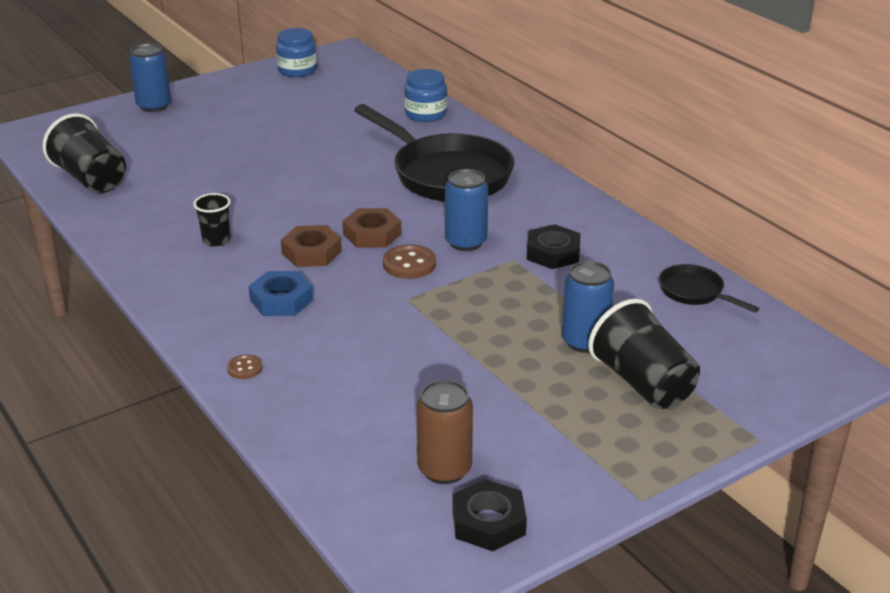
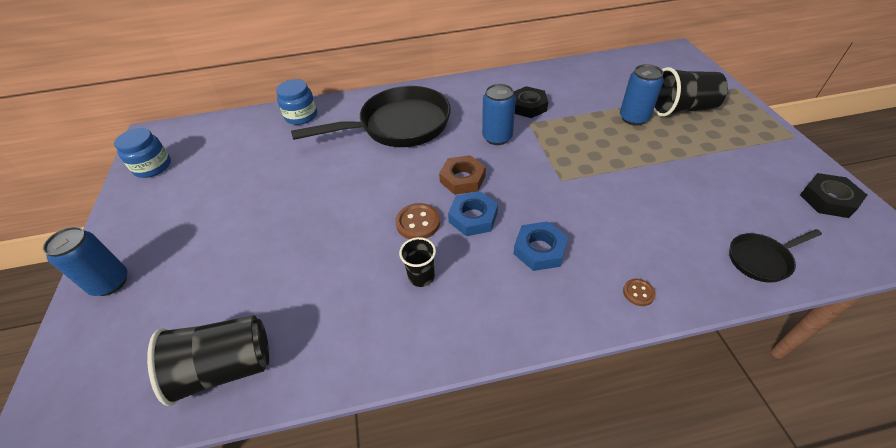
camera: 65 degrees left, 15 degrees up
(311, 252) = (473, 217): brown nut -> blue nut
(409, 264) = (514, 169): brown button -> brown button (418, 223)
(444, 469) = (773, 206): brown can -> none
(695, 293) = (591, 70): black pan -> black pan (761, 259)

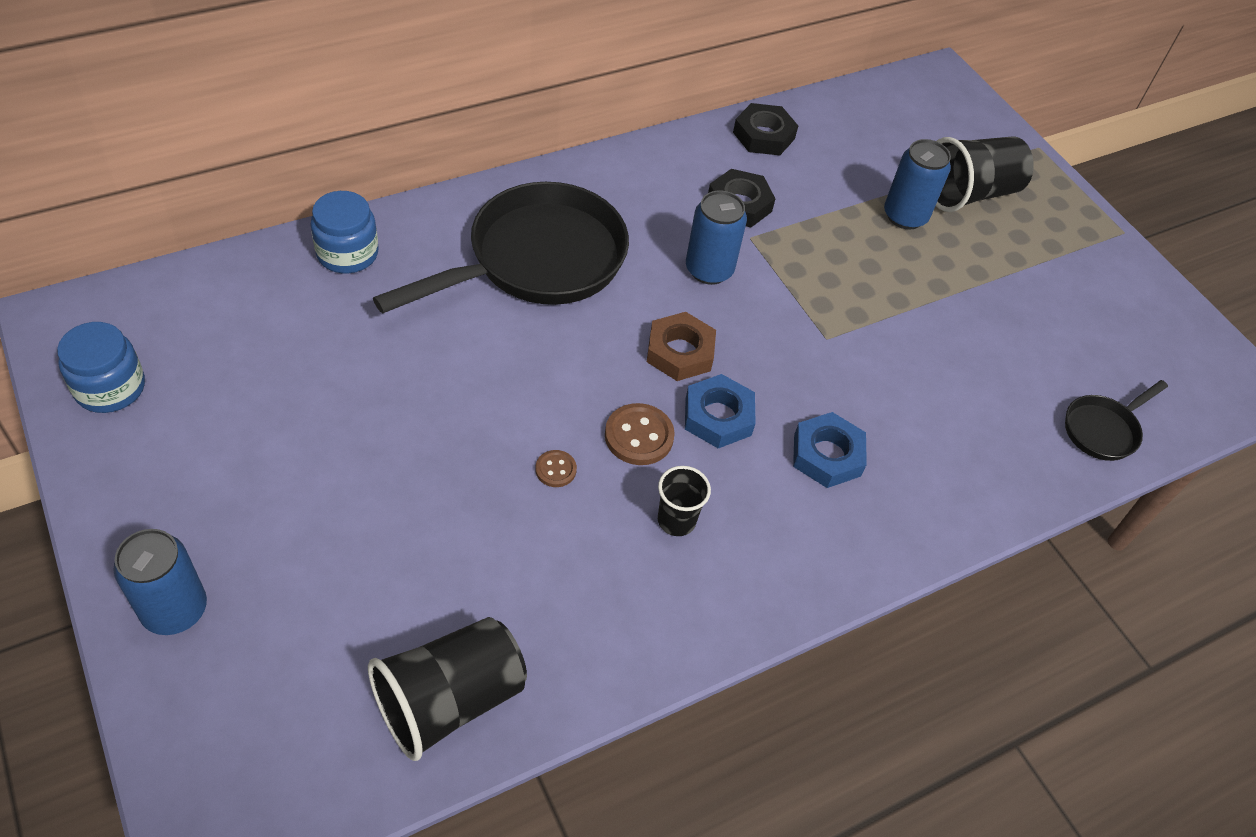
camera: 25 degrees left, 5 degrees up
(638, 293) = (967, 498): brown button -> brown button (555, 470)
(828, 199) = (1171, 331): black nut -> black nut (763, 135)

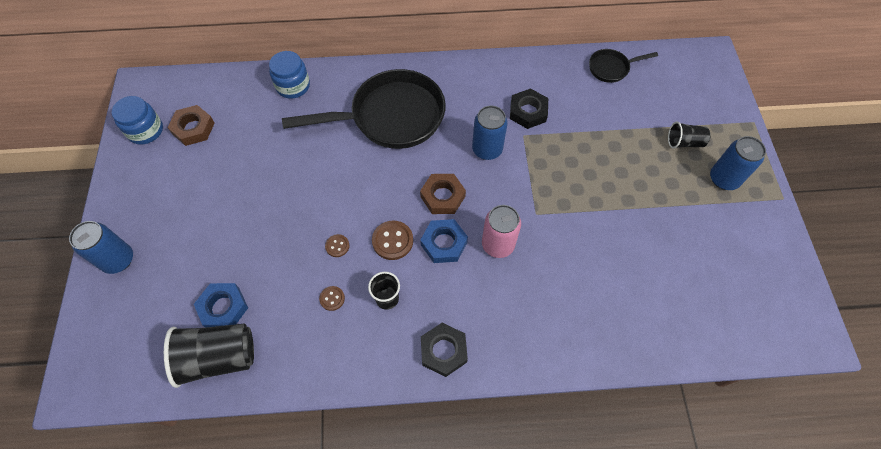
camera: 30 degrees right, 10 degrees up
(201, 361) = (193, 128): none -> brown nut
(590, 548) = (332, 298): none -> brown button
(763, 135) = (567, 70): black nut -> black nut (443, 351)
(796, 395) = (498, 244): none -> pink can
(827, 455) = (496, 288): blue nut -> blue nut (223, 308)
(905, 216) = (631, 147): blue can -> blue can (724, 179)
(969, 193) = (684, 142): black cup -> black cup, size x0.55
(1103, 429) = (687, 331): black pan -> black pan (611, 68)

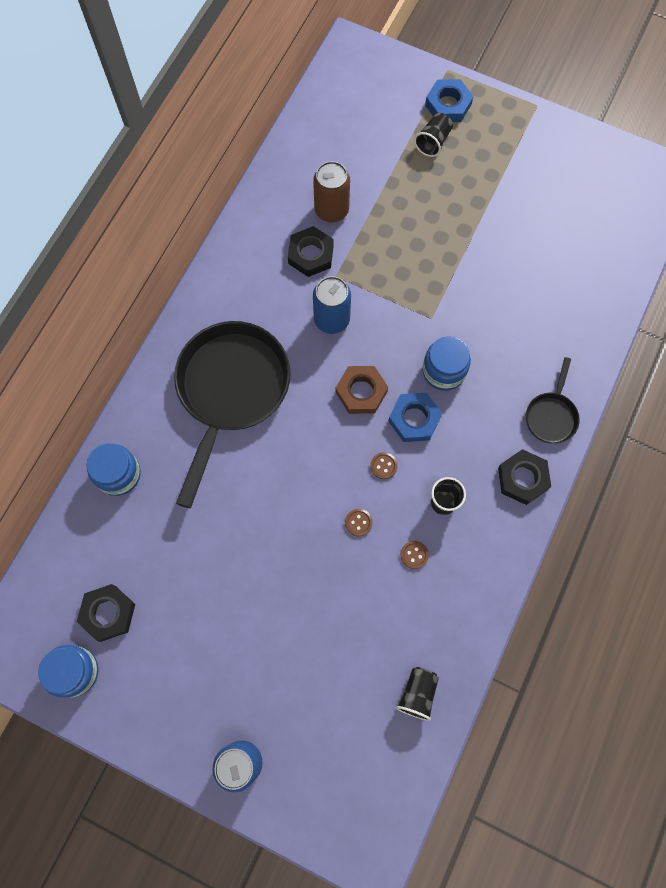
camera: 60 degrees left, 10 degrees up
(193, 128) = (108, 613): brown nut -> black nut
(219, 357) = (417, 693): black cup -> black cup, size x0.55
(223, 308) = (365, 668): blue nut -> blue nut (448, 105)
(392, 241) = (383, 466): brown button -> brown button, size x0.58
(498, 244) = (443, 371): pink can -> blue jar
(573, 107) = (331, 210): none -> brown can
(611, 68) = (308, 145): black pan -> black pan (551, 415)
(724, 179) = (490, 137): blue can -> none

